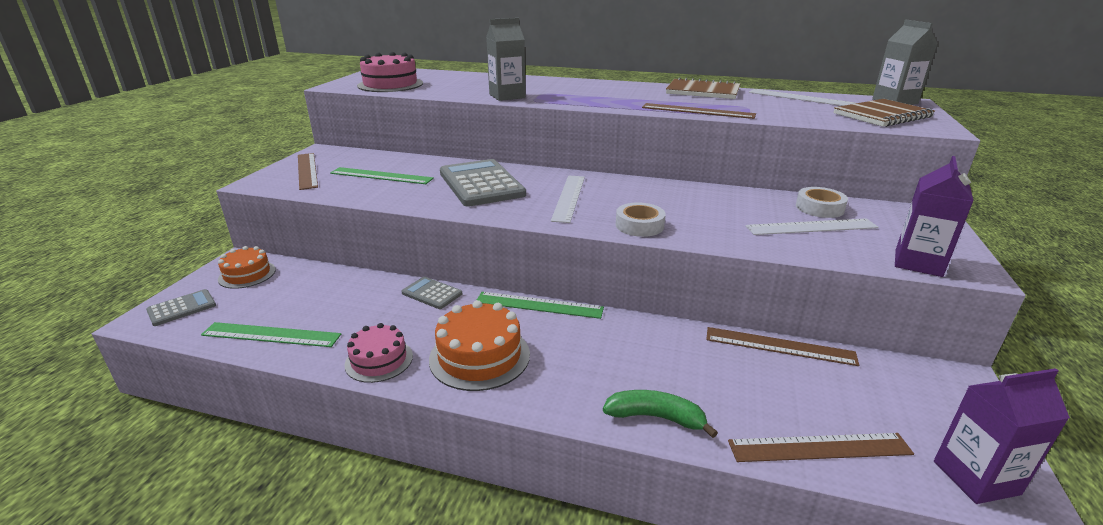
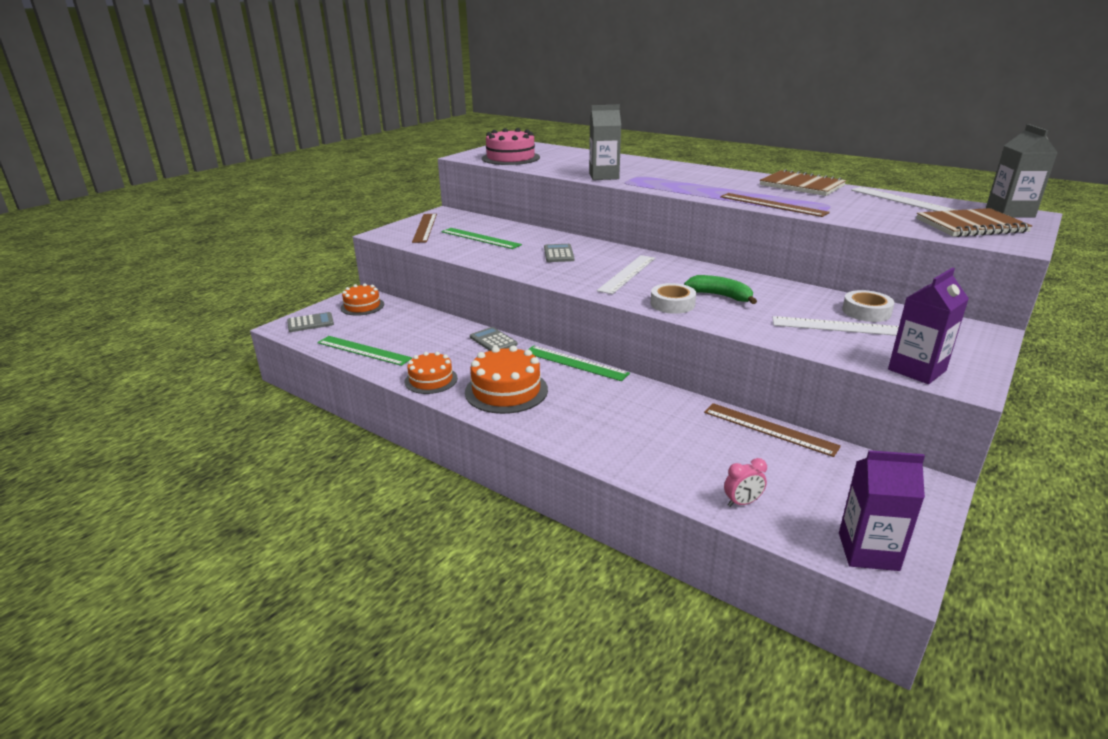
camera: 20 degrees right, 0 degrees up
(379, 360) = (431, 380): pink cake -> orange cake
(481, 184) = (558, 254): grey calculator -> grey calculator, size x0.49
(655, 417) = (619, 456): green banana -> green banana (720, 296)
(819, 447) = (742, 503): brown ruler -> pink clock

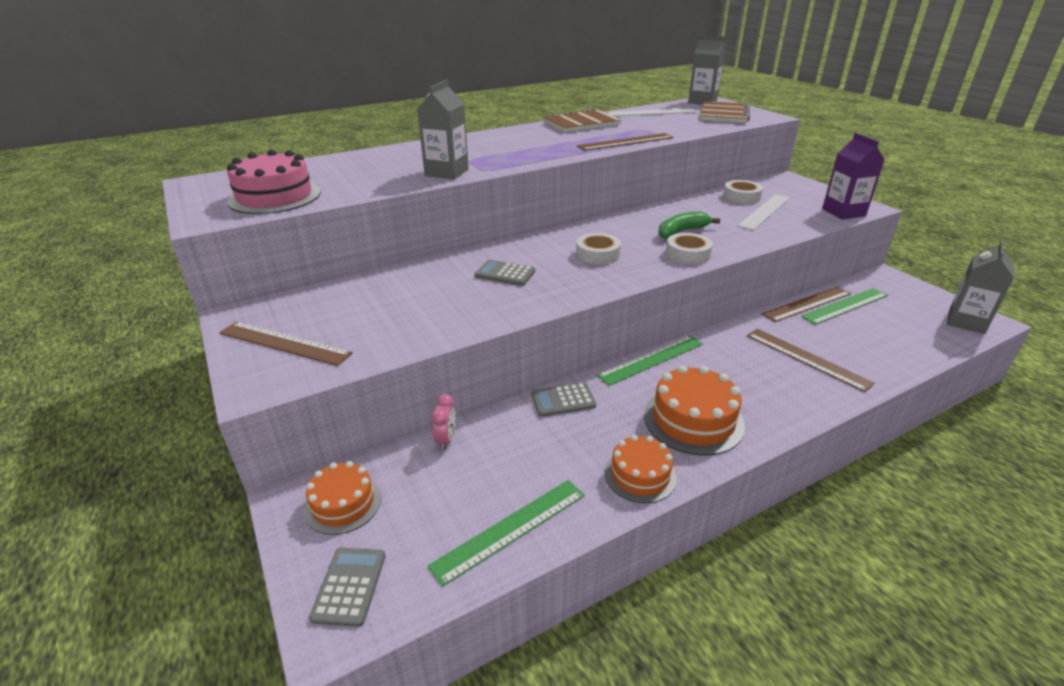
camera: 65 degrees left, 5 degrees up
(480, 238) = (390, 309): green ruler -> green ruler (845, 306)
(627, 274) = (598, 254): white ruler -> white tape
(649, 435) = (806, 358): none -> brown ruler
(742, 503) = (912, 348): pink clock -> pink clock (446, 440)
(868, 551) = (966, 322): purple carton -> grey carton

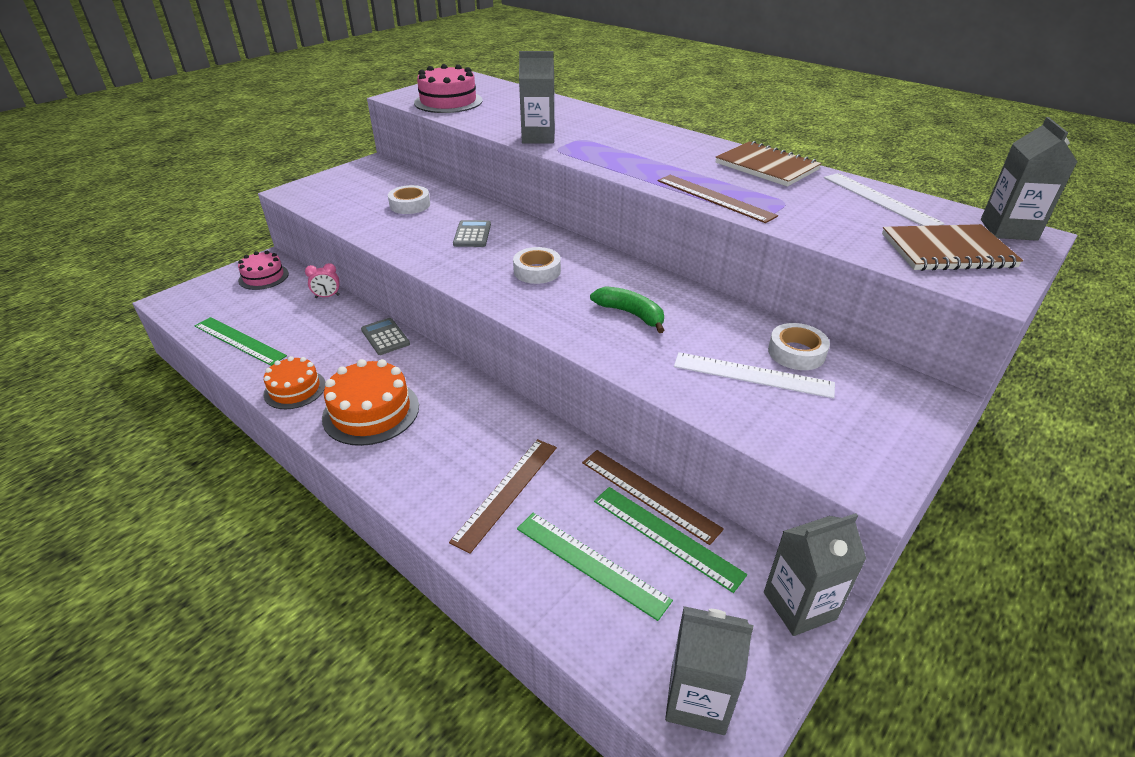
camera: 70 degrees right, 5 degrees up
(284, 343) = (342, 185): brown ruler -> none
(343, 503) = (263, 277): orange cake -> pink cake
(349, 586) = (199, 297): grey calculator -> none
(651, 359) = (463, 376): green ruler -> green ruler (591, 563)
(688, 254) = (568, 323): white tape -> white tape (410, 205)
(843, 212) = (820, 456): purple carton -> none
(891, 280) = (799, 605): none -> grey carton

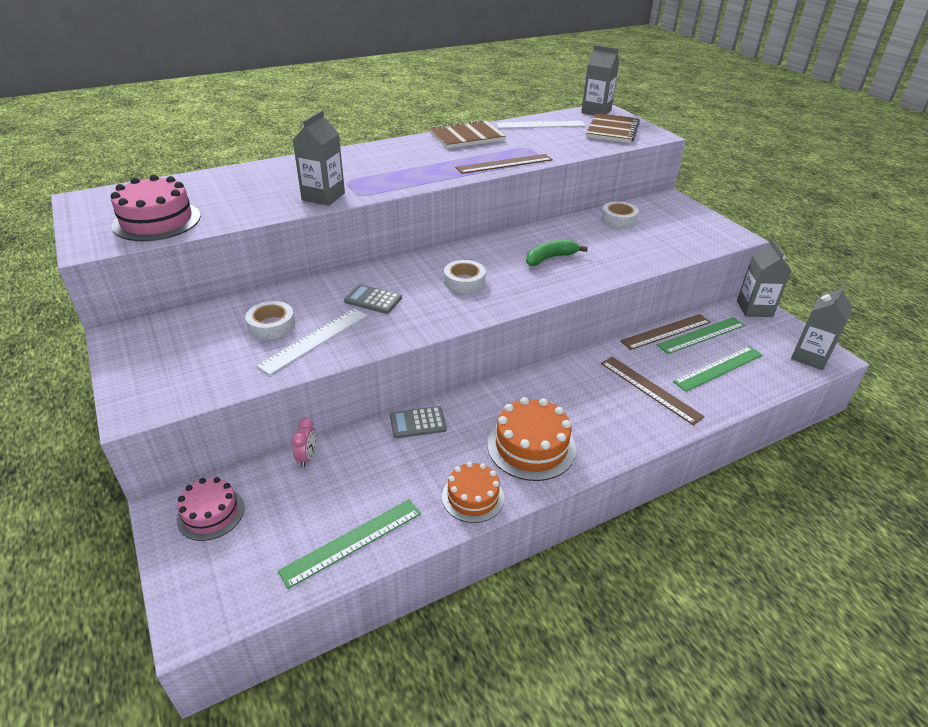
camera: 70 degrees left, 0 degrees up
(752, 375) = (636, 238): white ruler -> white ruler (314, 340)

